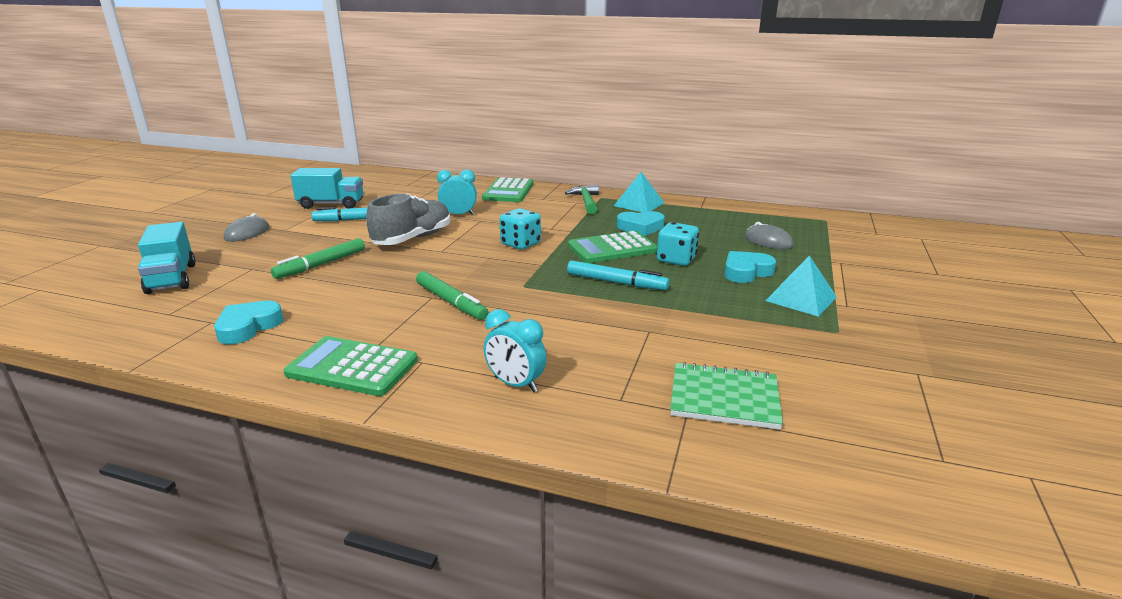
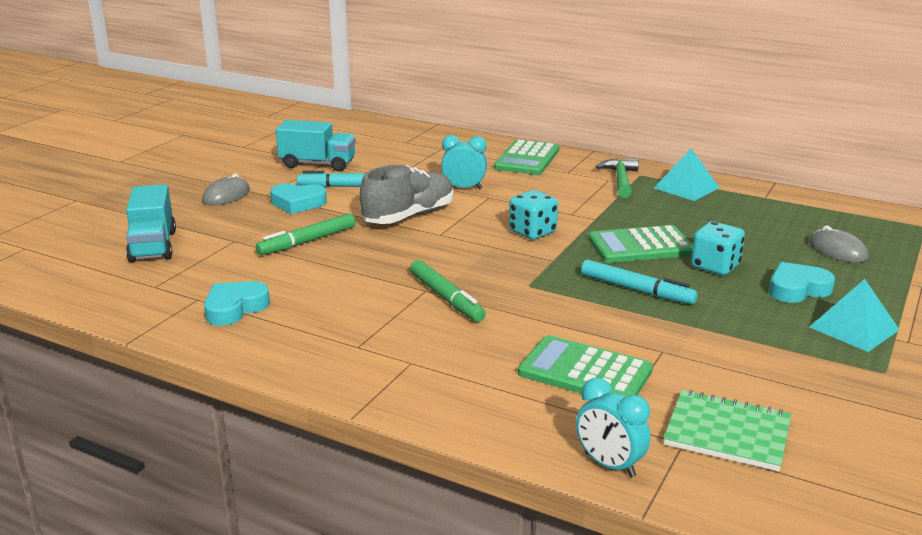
camera: 10 degrees right, 0 degrees up
(352, 367) = (340, 361): green calculator -> green calculator (585, 372)
(515, 384) = (506, 396): turquoise clock -> turquoise clock (609, 465)
(640, 227) = (681, 220): turquoise heart -> turquoise heart (298, 203)

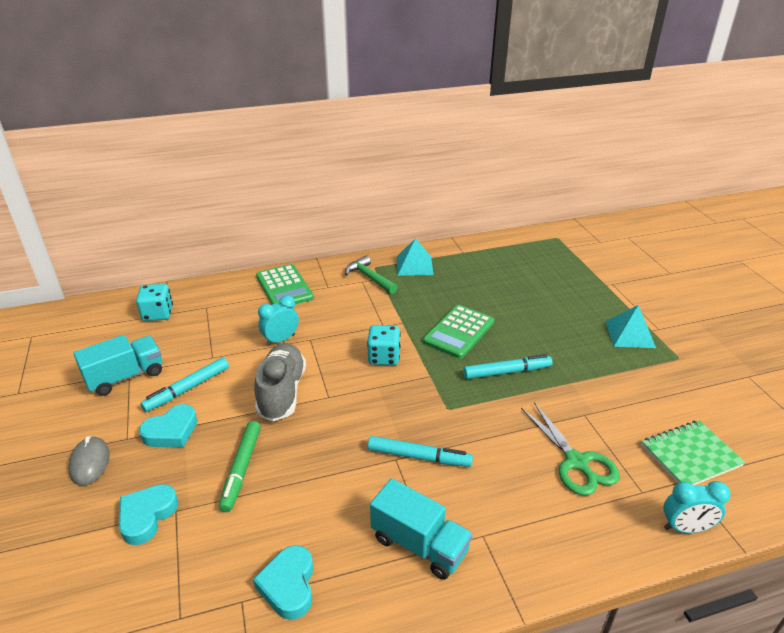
camera: 45 degrees left, 10 degrees up
(153, 246) = (104, 571): turquoise truck -> turquoise truck (419, 544)
(446, 298) = (419, 457): green marker -> turquoise marker
(585, 372) = (576, 462): green calculator -> green scissors
(715, 266) = (516, 326): turquoise dice -> turquoise dice (158, 314)
(797, 289) = (572, 319): turquoise heart -> turquoise heart (147, 516)
(837, 251) = (549, 278): grey mouse -> none

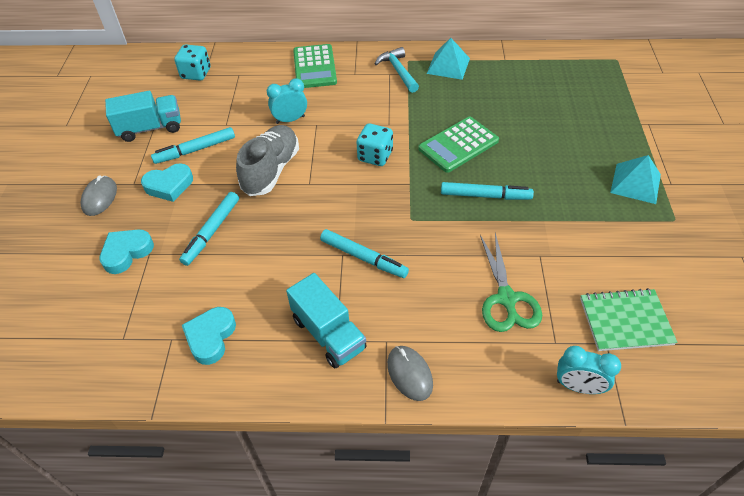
camera: 20 degrees right, 15 degrees up
(241, 469) = (211, 232): green marker -> turquoise marker
(369, 277) = (398, 71): green hammer -> turquoise hammer
(523, 563) = (409, 374): none -> grey mouse

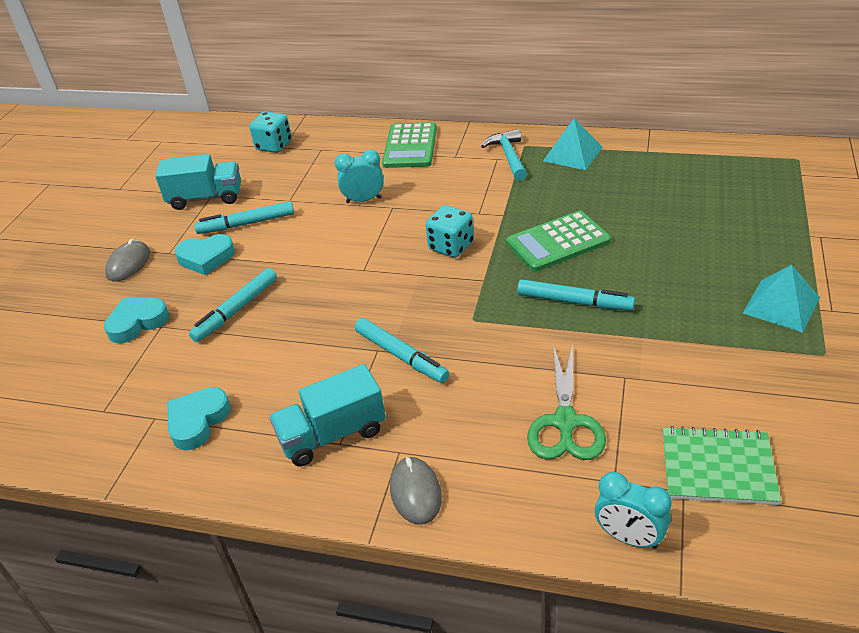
camera: 15 degrees right, 10 degrees down
(271, 170) = (324, 252): grey shoe -> none
(328, 333) = (332, 434): turquoise truck -> turquoise truck turned 90 degrees clockwise

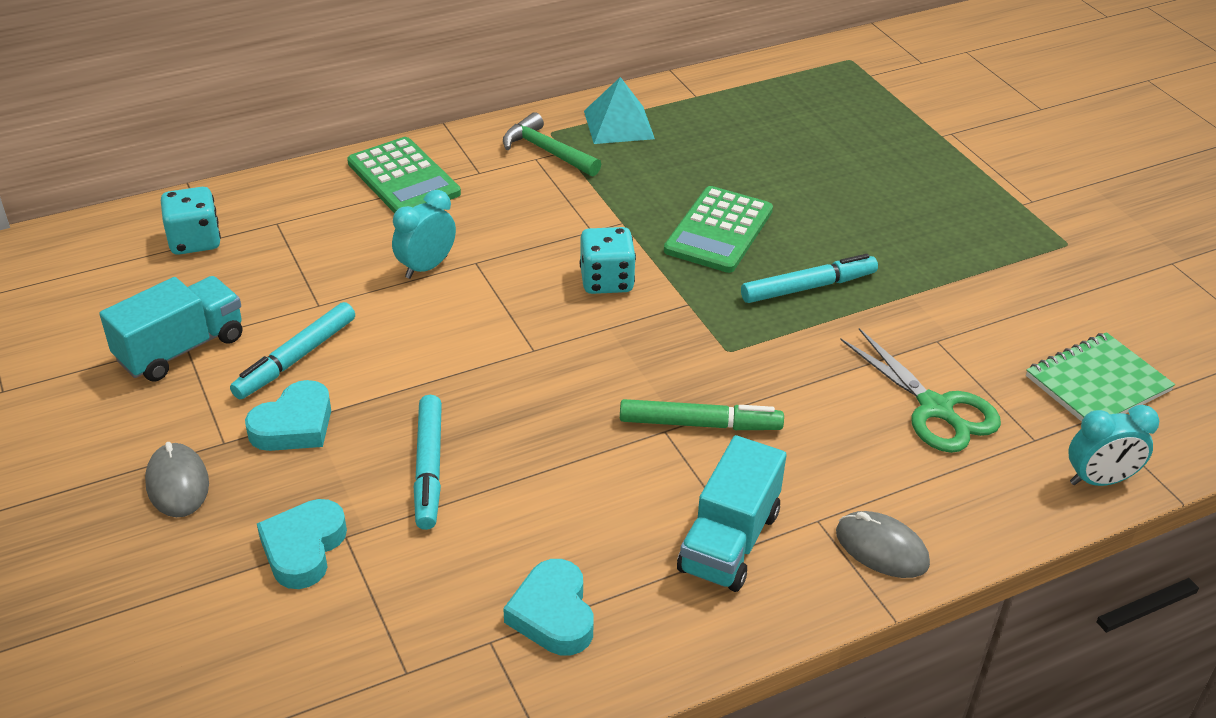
camera: 45 degrees left, 0 degrees up
(401, 356) = (700, 424): turquoise marker -> green marker
(508, 156) = (547, 151): turquoise hammer -> green hammer
(781, 305) = (989, 213): turquoise pyramid -> none

